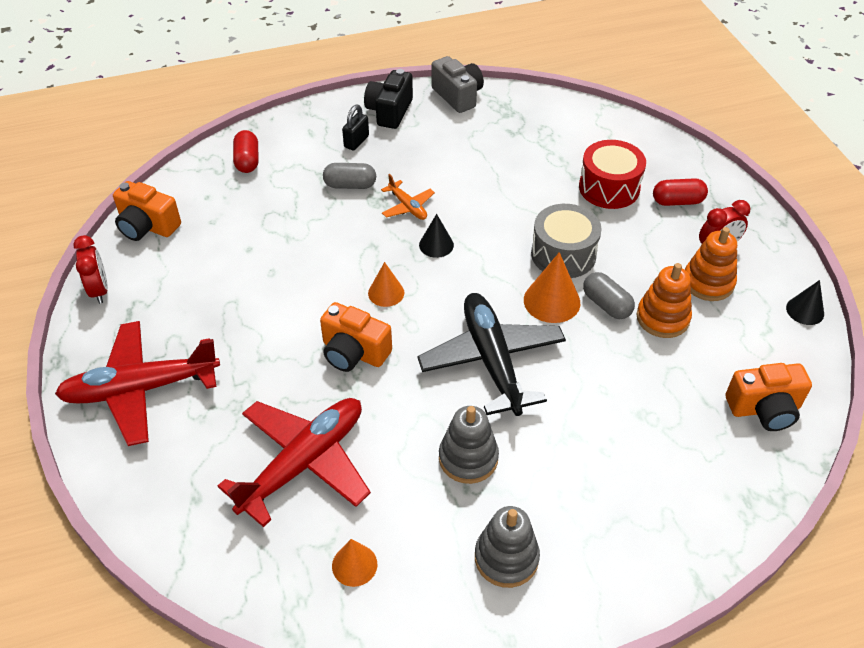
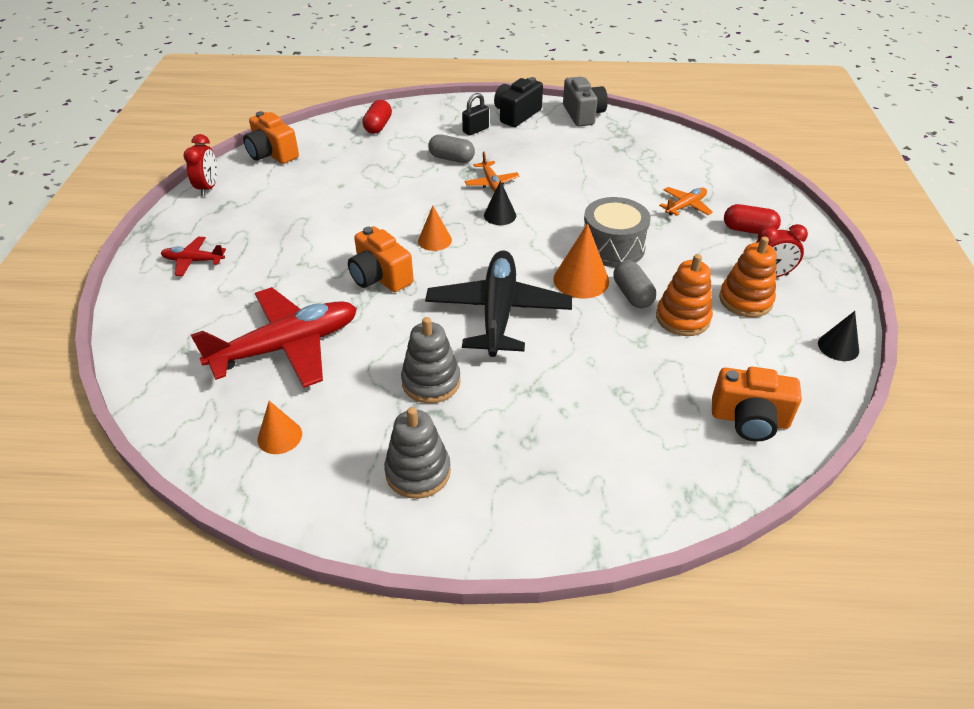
camera: 20 degrees right, 5 degrees down
(140, 389) = (193, 261): red plane -> red plane, size x0.47
(609, 188) = (686, 206): red drum -> orange plane

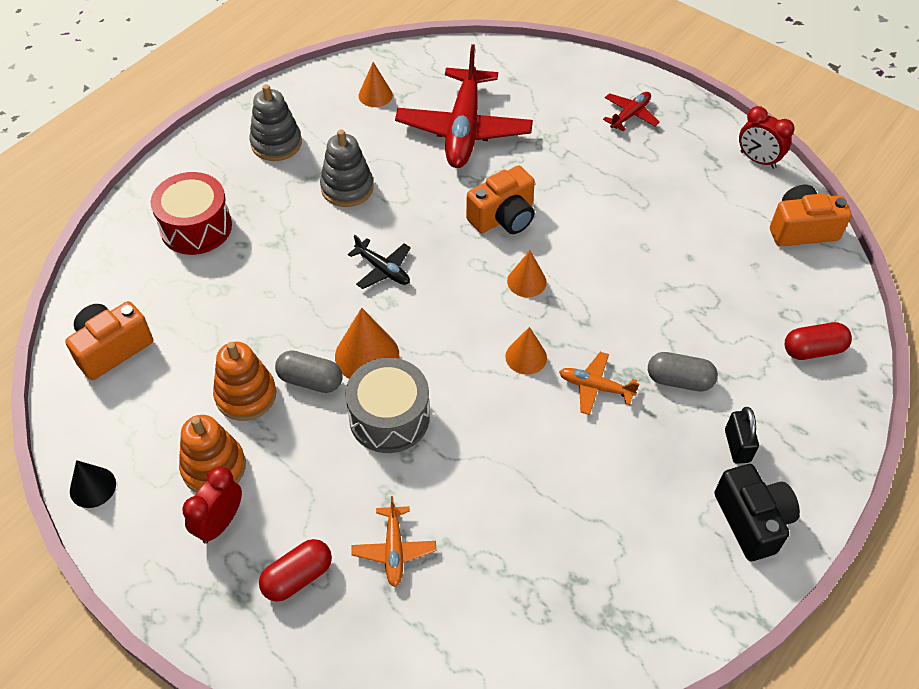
camera: 125 degrees right, 10 degrees up
(378, 126) = (813, 350): red capsule -> red capsule turned 60 degrees counterclockwise
(380, 277) = (503, 217): orange camera -> orange camera turned 150 degrees clockwise
(451, 158) = (679, 380): grey capsule -> grey capsule turned 45 degrees clockwise
(498, 312) = (383, 270): black plane -> black plane, size x0.47
(500, 215) = (526, 357): black cone -> orange cone
(581, 457) = (196, 227): none -> red drum
(583, 114) = (699, 609): grey camera -> none

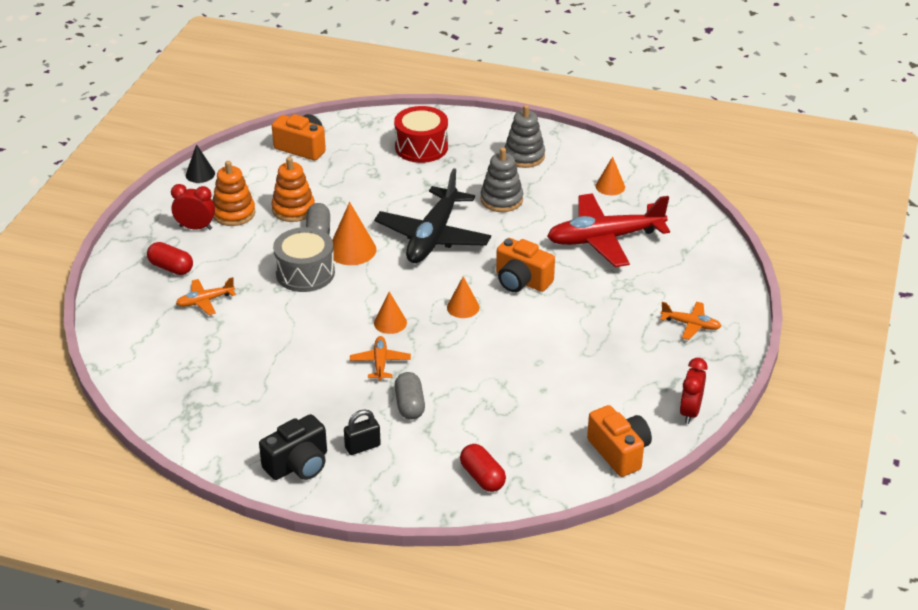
camera: 70 degrees right, 15 degrees down
(383, 270) = (432, 237): black plane -> black plane, size x2.15
(630, 115) = (691, 325): red plane -> orange plane

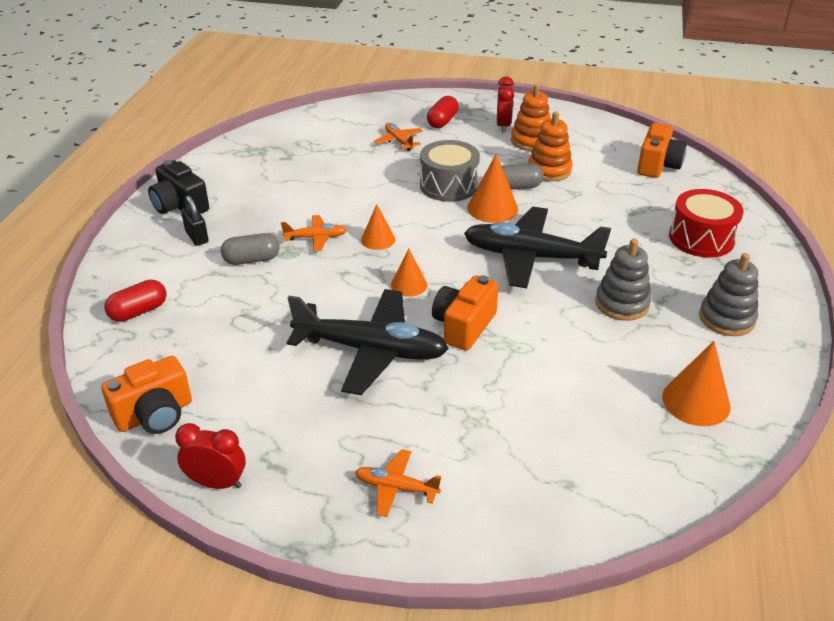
camera: 85 degrees right, 0 degrees up
(200, 174) = (586, 119): black cone -> none
(548, 331) = (371, 350): none -> black plane
(604, 239) = (570, 397): red plane -> none
(610, 186) = (696, 401): orange cone -> orange cone, size x1.55
(691, 325) = (396, 487): orange plane -> orange plane turned 90 degrees clockwise

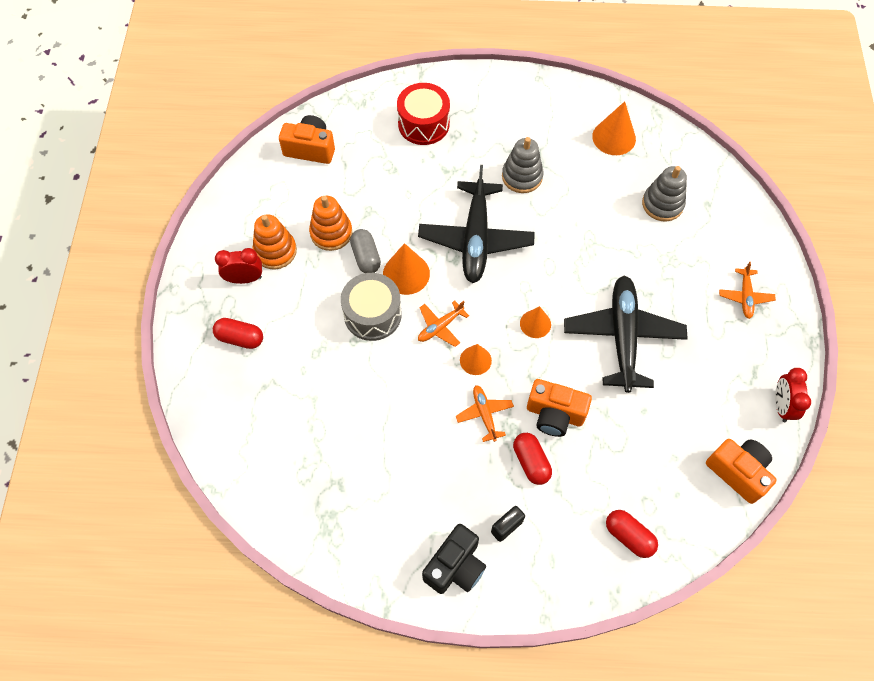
camera: 100 degrees left, 25 degrees up
(251, 260) = (531, 462): grey capsule -> red capsule
(399, 141) = (289, 374): orange plane -> orange plane (440, 327)
(463, 326) = (576, 277): orange camera -> orange camera (554, 414)
(726, 318) = (523, 115): grey stacking toy -> grey stacking toy (662, 204)

